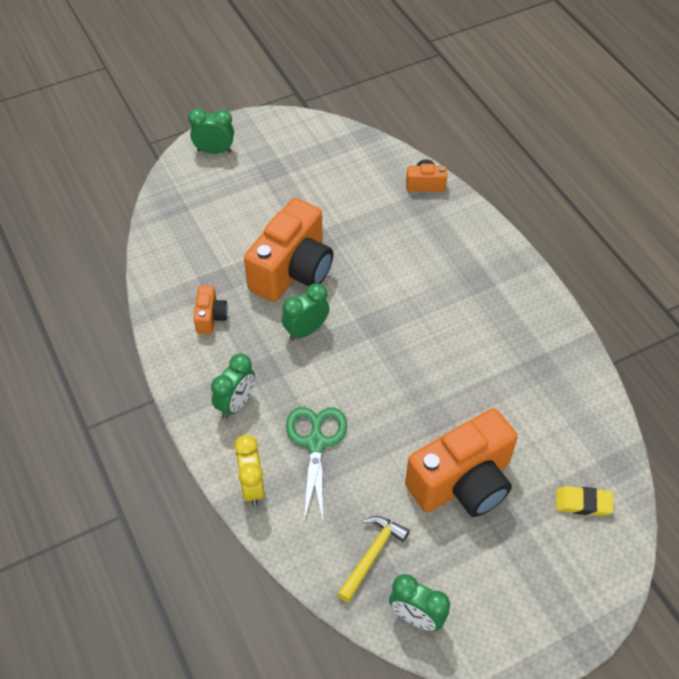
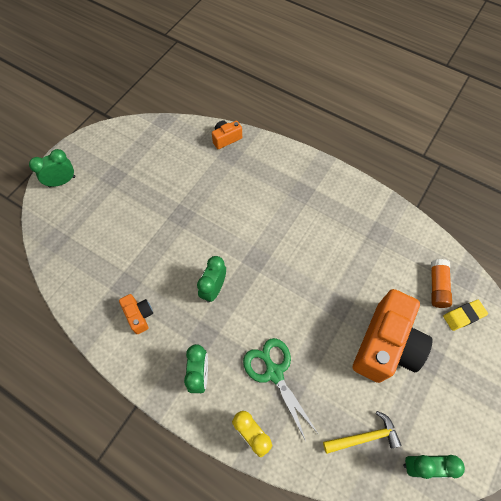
camera: 30 degrees left, 10 degrees up
(292, 271) = (176, 247): orange camera -> none
(371, 555) = (364, 437): yellow hammer -> yellow hammer turned 75 degrees clockwise
(573, 457) = (437, 286): none -> orange glue stick

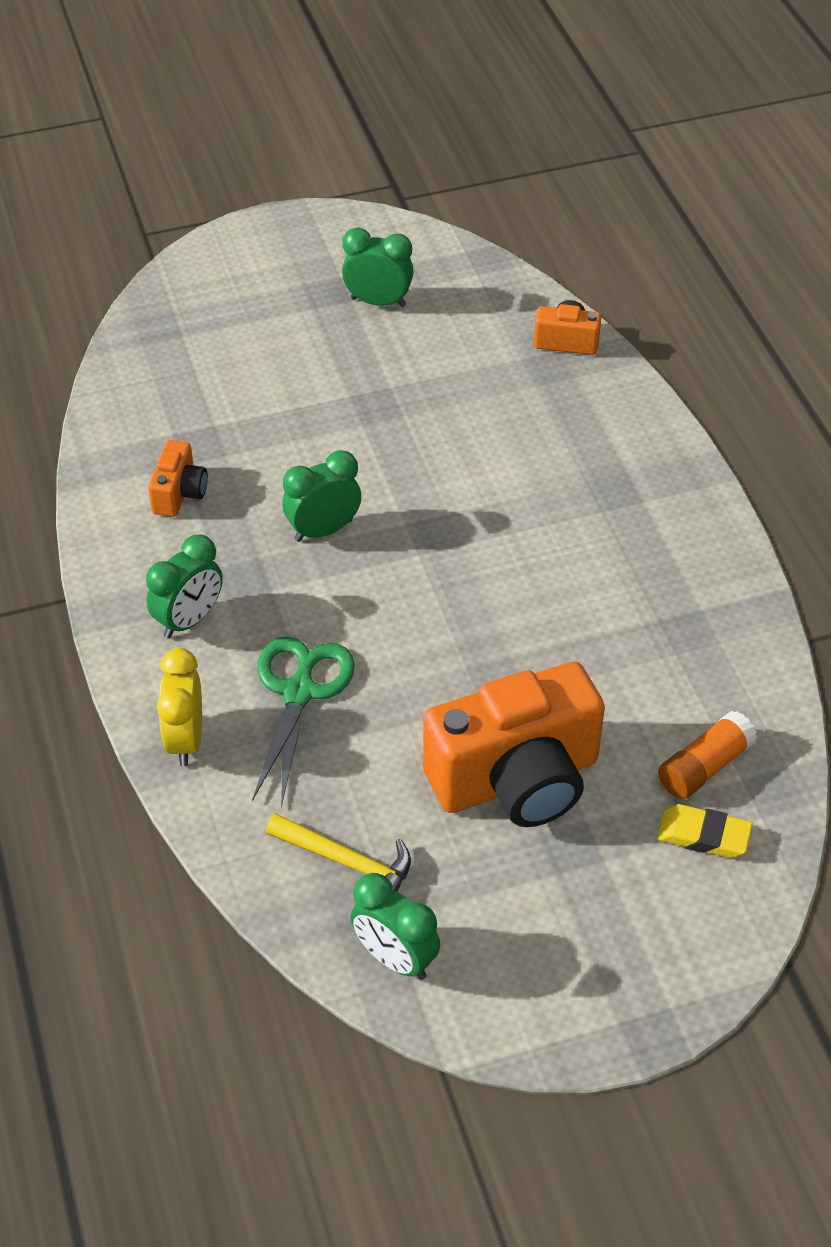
camera: 40 degrees right, 15 degrees down
(62, 181) = (243, 256): green clock -> green clock (378, 302)

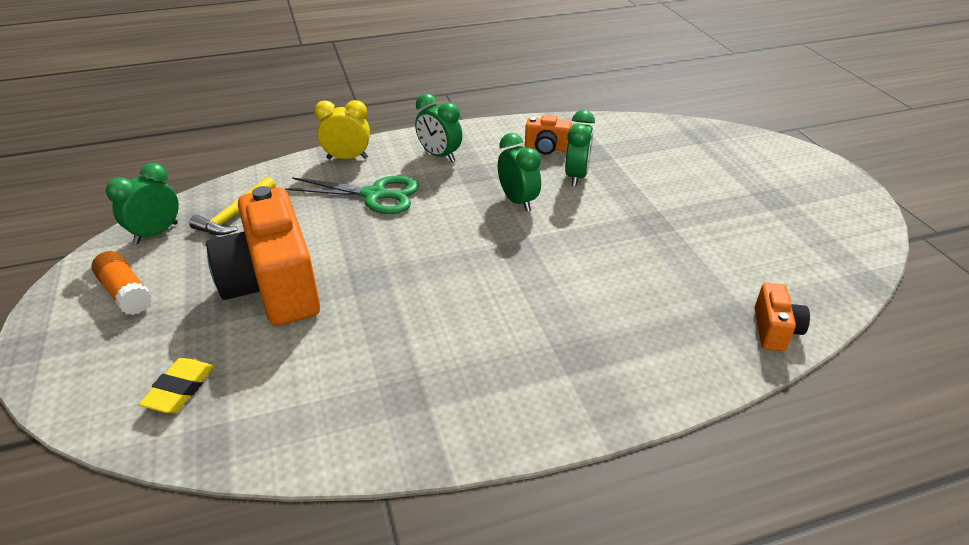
camera: 90 degrees right, 10 degrees down
(378, 302) = (774, 222): green clock -> green clock (576, 176)
(704, 767) = (249, 395): orange glue stick -> orange glue stick (126, 293)

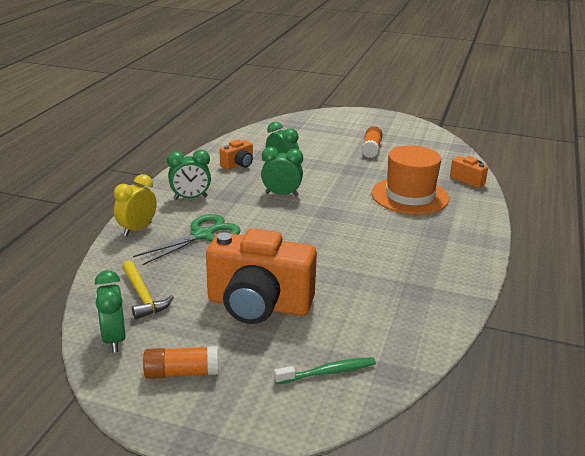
camera: 55 degrees left, 10 degrees down
(180, 389) = (328, 372): yellow eraser -> green toothbrush
(646, 294) = (410, 196): none -> orange hat
(729, 212) = (371, 149): none -> orange glue stick

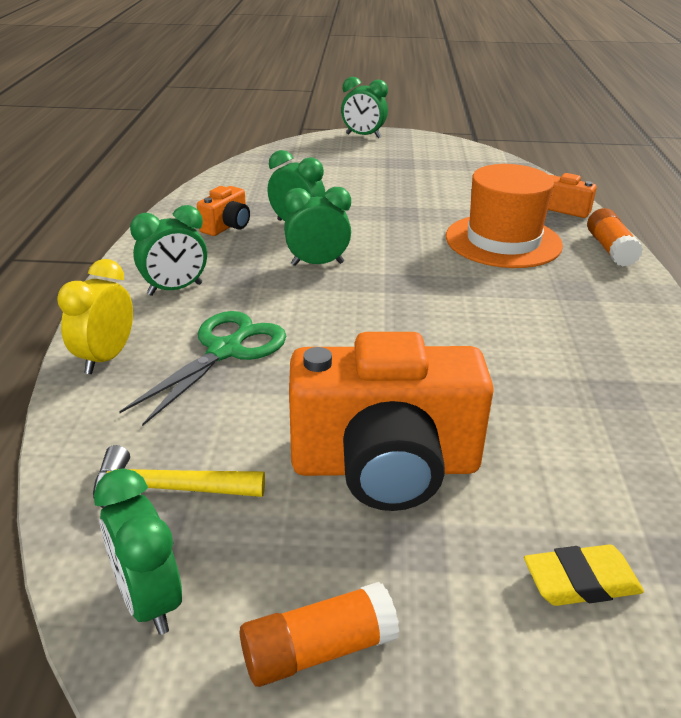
camera: 15 degrees left, 5 degrees up
(143, 296) = (168, 489): yellow hammer -> yellow hammer turned 135 degrees clockwise
(328, 372) = (581, 581): green toothbrush -> yellow eraser
(360, 114) = (363, 136): none -> green clock
(371, 149) = (407, 181): orange glue stick -> orange glue stick (610, 249)

